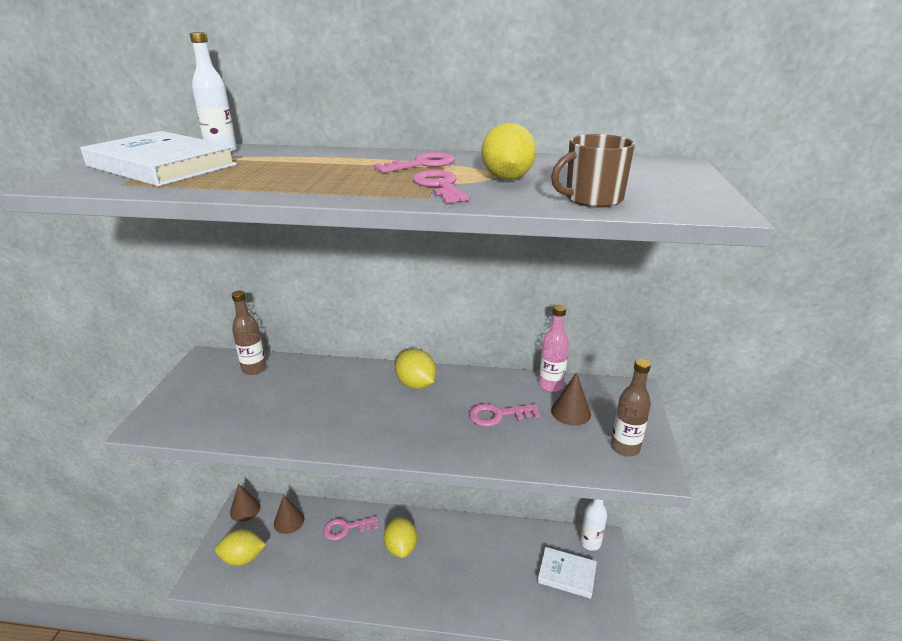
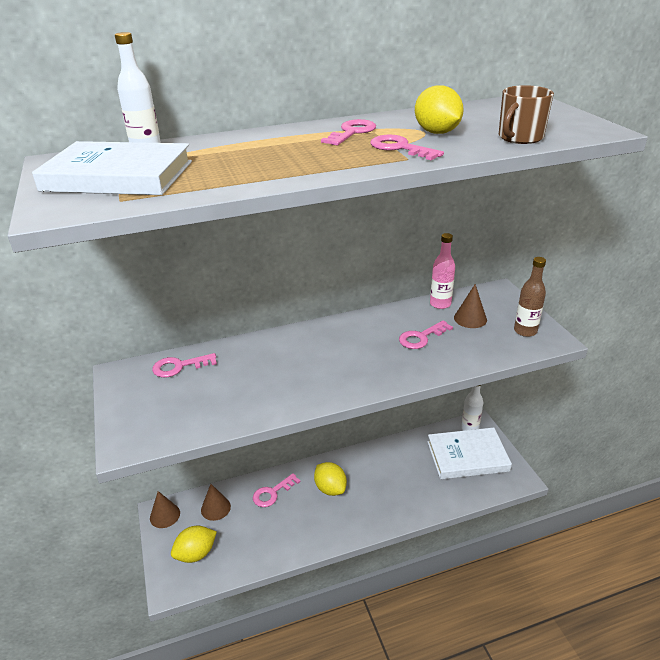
camera: 25 degrees left, 5 degrees up
(254, 369) = (179, 366): brown bottle -> pink key
(416, 384) = (337, 334): yellow lemon -> none
(566, 574) = (467, 456): white book -> white book, size x1.60

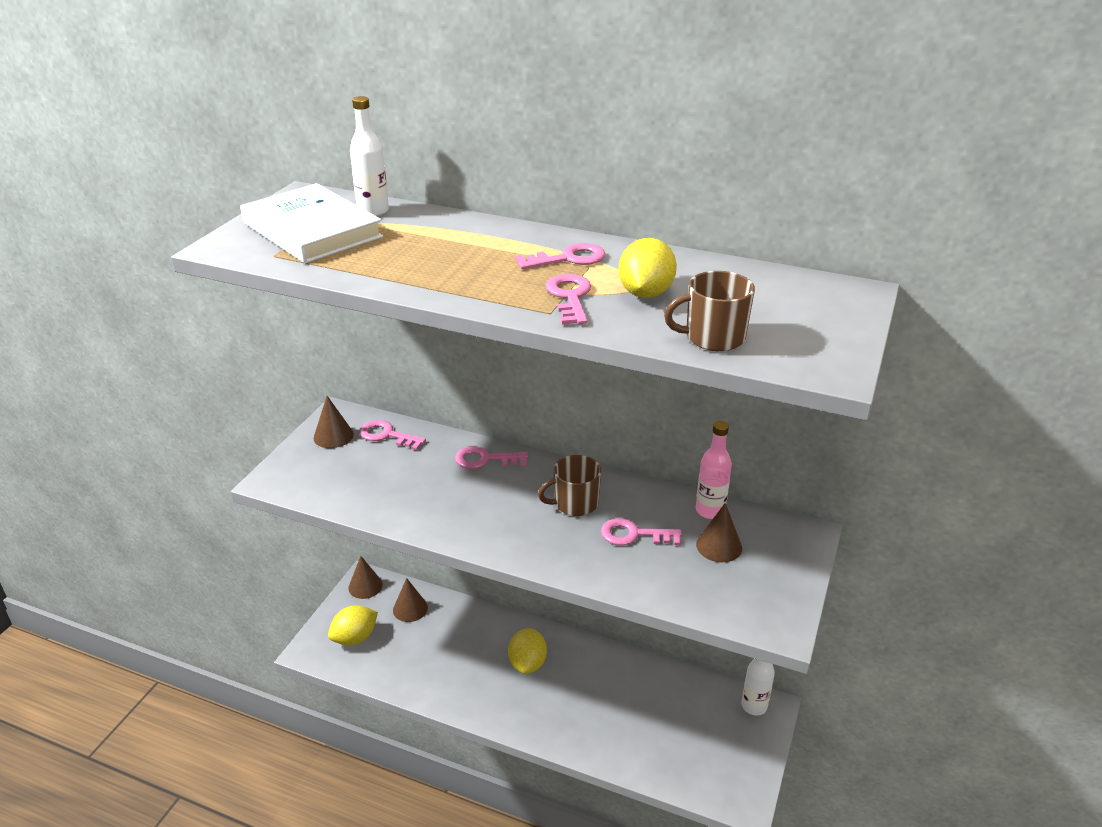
camera: 40 degrees right, 0 degrees up
(135, 388) = (333, 436): none -> brown cone
(196, 554) = (355, 638): yellow lemon -> yellow lemon turned 45 degrees counterclockwise
(272, 493) = (471, 629): pink key -> pink key (485, 459)
(365, 339) = (574, 503): none -> brown mug
(467, 456) = (711, 734): white book -> none
(525, 331) = (761, 597): brown bottle -> none

